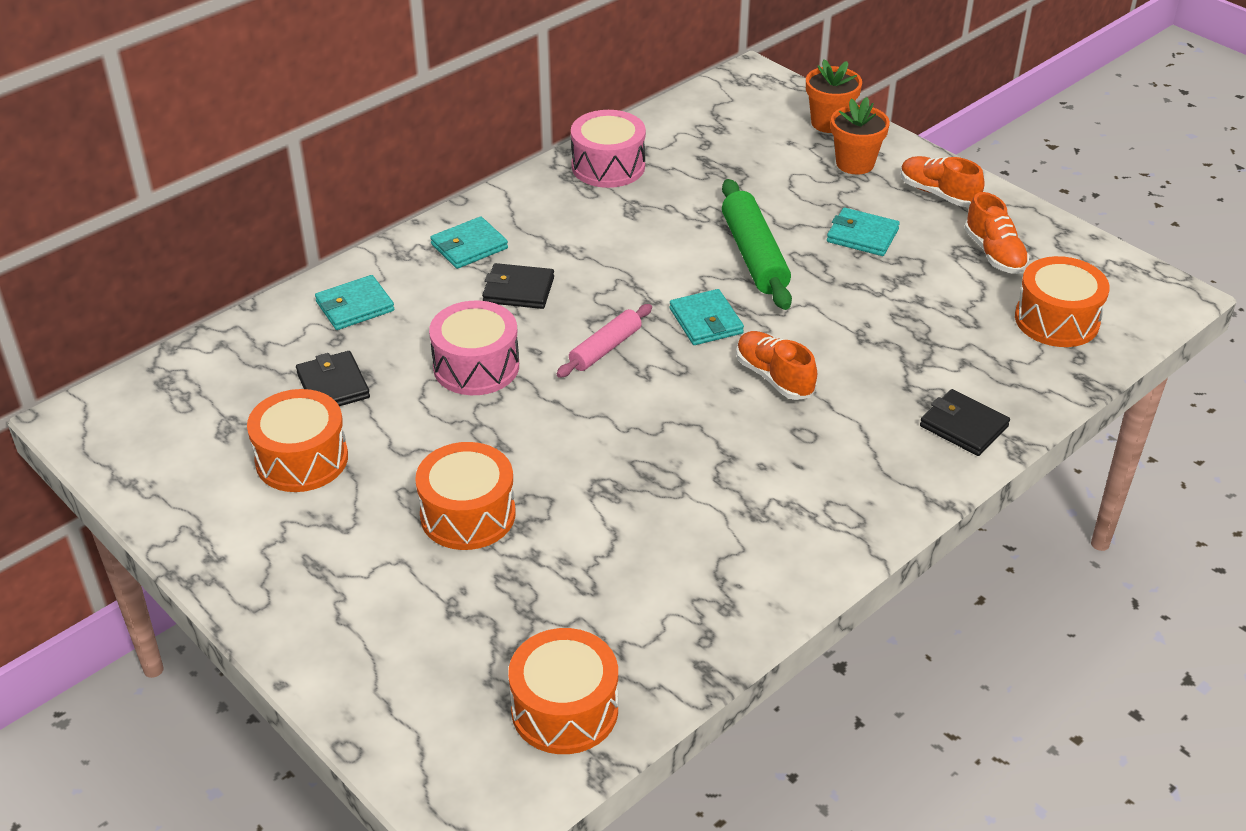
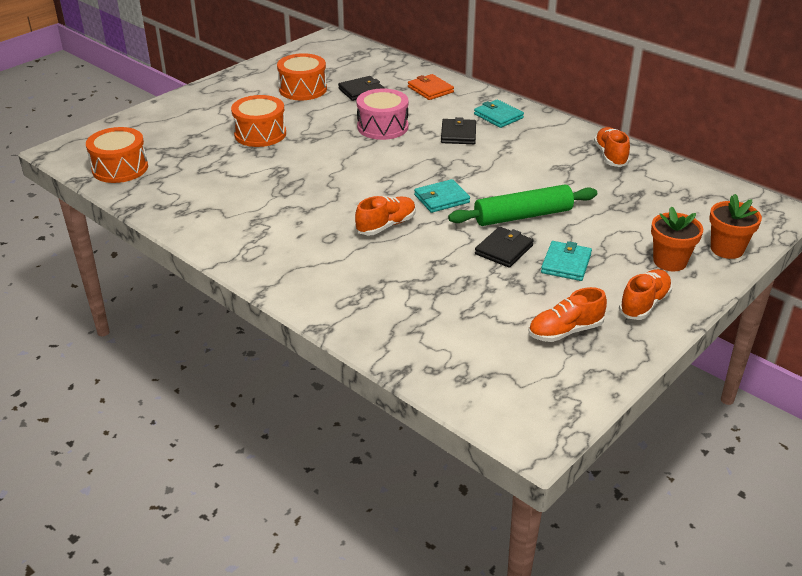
camera: 85 degrees right, 5 degrees down
(355, 306) = (430, 89): turquoise wallet -> orange wallet
(605, 348) = (406, 165): pink rolling pin -> none
(608, 166) = (610, 156): pink drum -> orange shoe
(963, 426) = (341, 304): black wallet -> black wallet (504, 250)
(1056, 320) = (479, 360): orange drum -> none

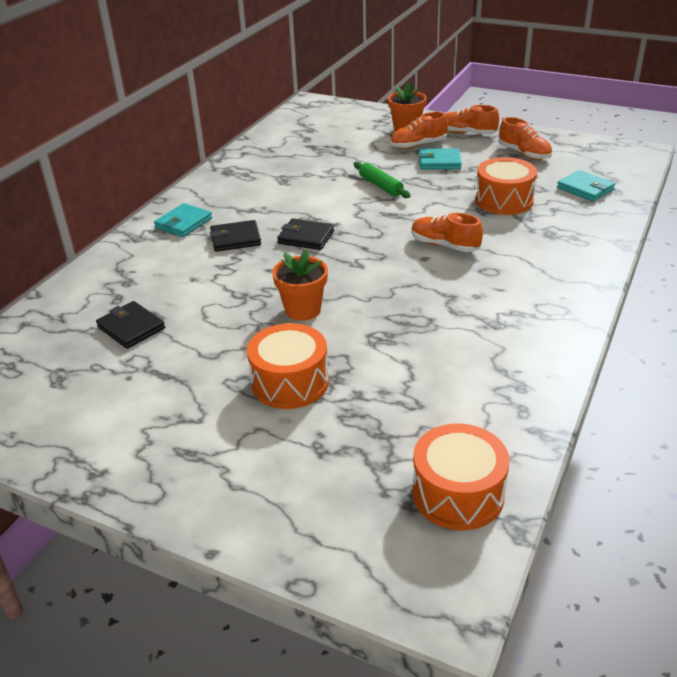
camera: 105 degrees left, 0 degrees up
(303, 89) = (134, 382): orange drum -> orange drum (504, 200)
(382, 127) = (234, 289): pink drum -> none
(430, 89) = (119, 276): orange wallet -> none
(441, 199) = (376, 226): turquoise wallet -> turquoise wallet (585, 189)
(504, 250) = (440, 187): black wallet -> black wallet (306, 237)
(523, 216) = (380, 186): green rolling pin -> green rolling pin, size x0.62
(610, 156) = (251, 162): orange shoe -> orange shoe (418, 145)
(727, 249) = (375, 114): orange flower pot -> orange flower pot (303, 310)

